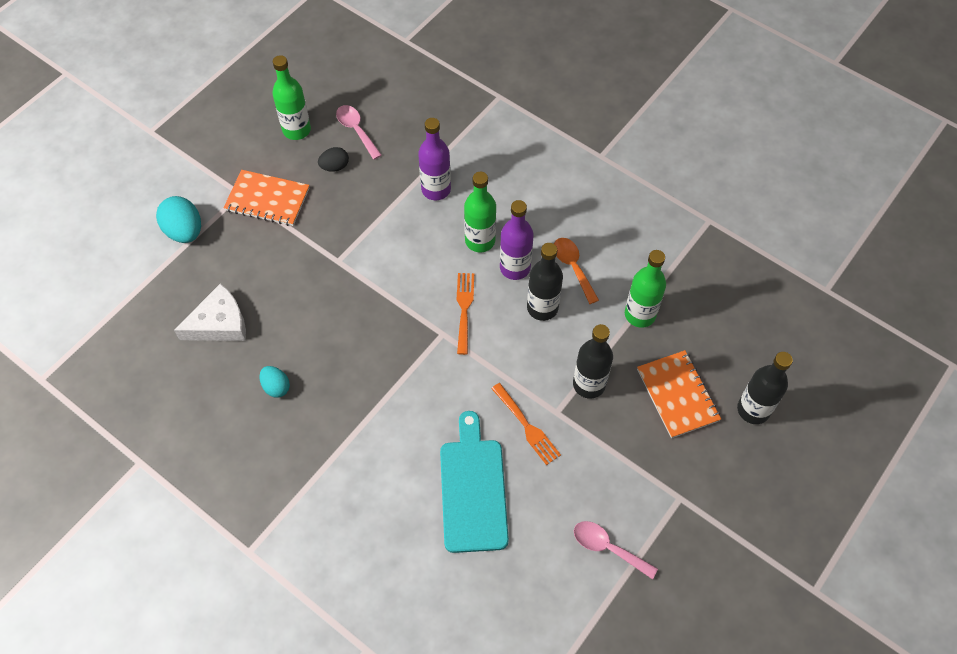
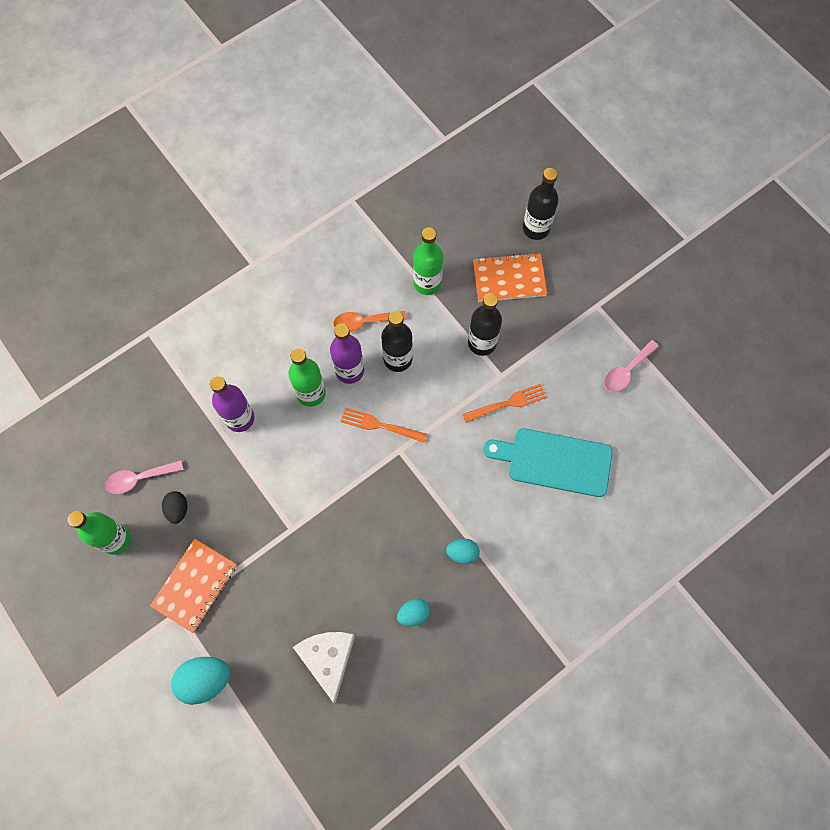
camera: 75 degrees left, 10 degrees up
(348, 418) = (462, 553): none -> turquoise egg

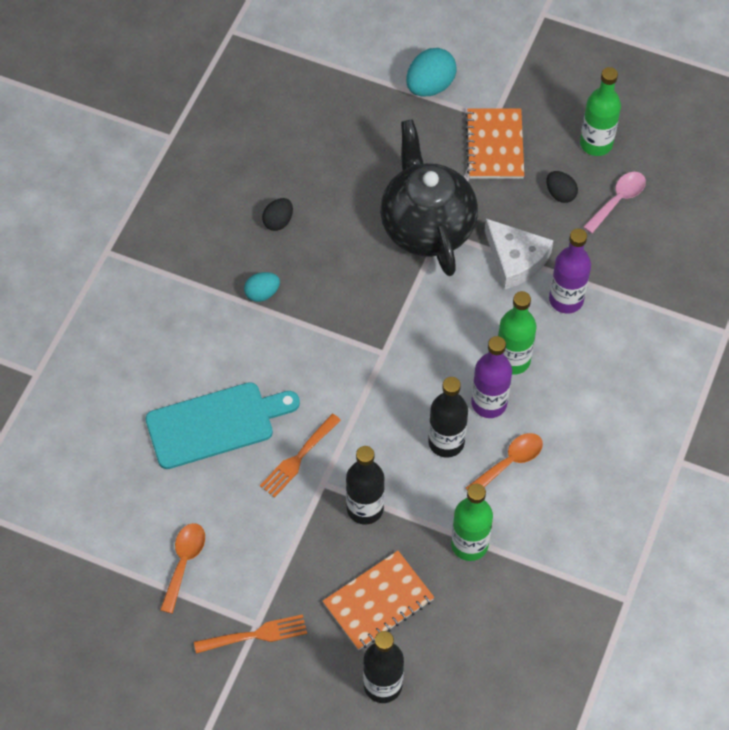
camera: 150 degrees right, 10 degrees down
(299, 540) = (427, 227): none -> black teapot
(328, 658) = (334, 151): white cheese -> white cheese (515, 259)
(379, 425) = (420, 366): orange fork -> orange fork (255, 635)
(413, 614) = (278, 221): turquoise egg -> black egg
(626, 371) = (184, 562): pink spoon -> orange spoon

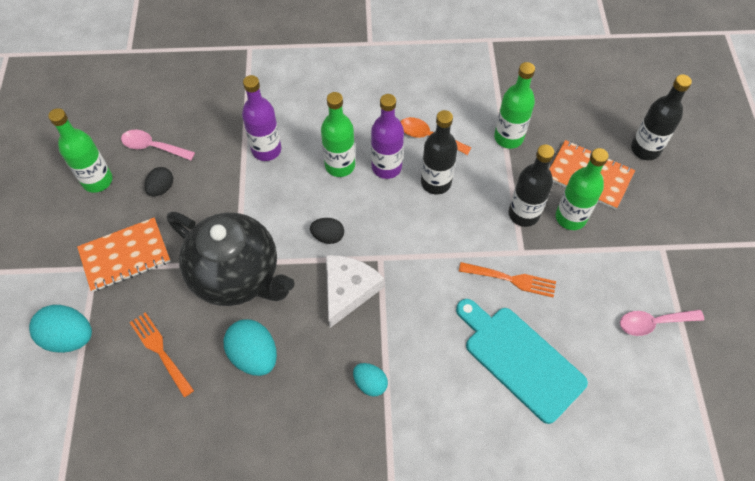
camera: 115 degrees left, 0 degrees up
(184, 562) = (653, 323): orange spoon -> pink spoon
(255, 635) = (670, 244): orange fork -> orange fork (160, 351)
(278, 221) = (284, 406): black egg -> black egg (328, 236)
(337, 552) = (570, 217): none -> green bottle
(338, 215) = (254, 355): none -> turquoise egg
(427, 227) = (237, 275): black teapot -> black teapot turned 105 degrees counterclockwise
(515, 259) = (242, 197): white cheese -> white cheese (348, 290)

